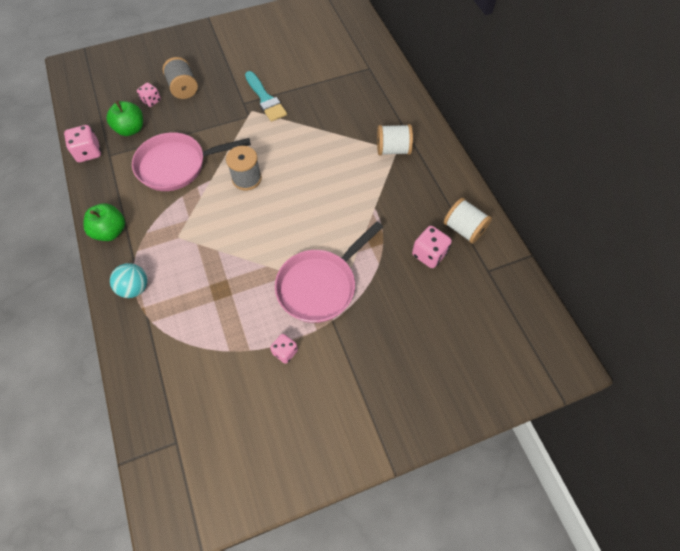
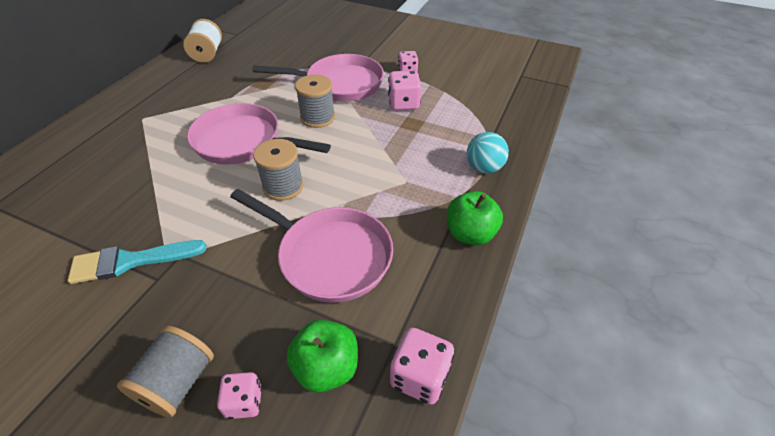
camera: 135 degrees left, 15 degrees down
(265, 99) = (131, 261): turquoise brush -> turquoise brush turned 120 degrees counterclockwise
(292, 240) = (317, 117): none -> grey spool
(311, 185) = (243, 142): none -> pink pan
(393, 149) = (142, 121): white spool -> none
(429, 254) = (250, 57): pink dice -> pink dice (403, 104)

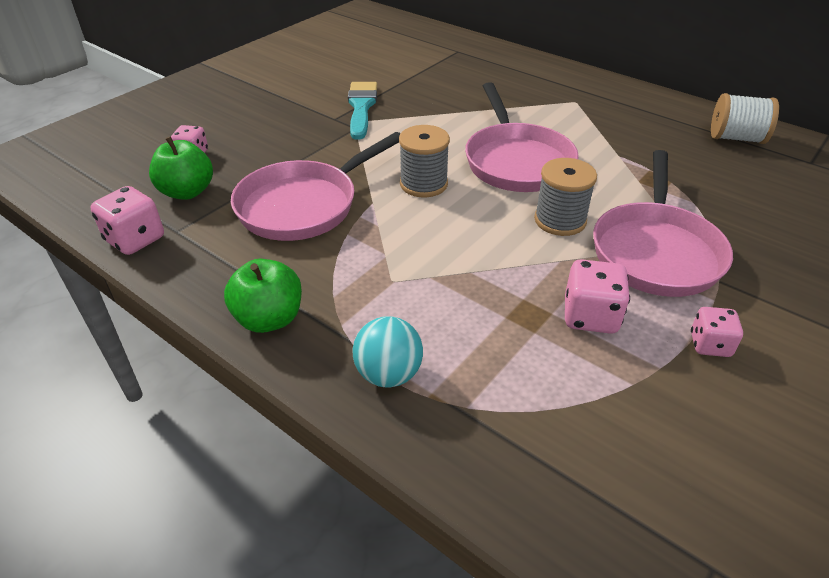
camera: 105 degrees right, 5 degrees down
(178, 382) = (231, 129): grey spool -> none
(243, 142) = (516, 161): pink pan -> pink pan turned 135 degrees clockwise

